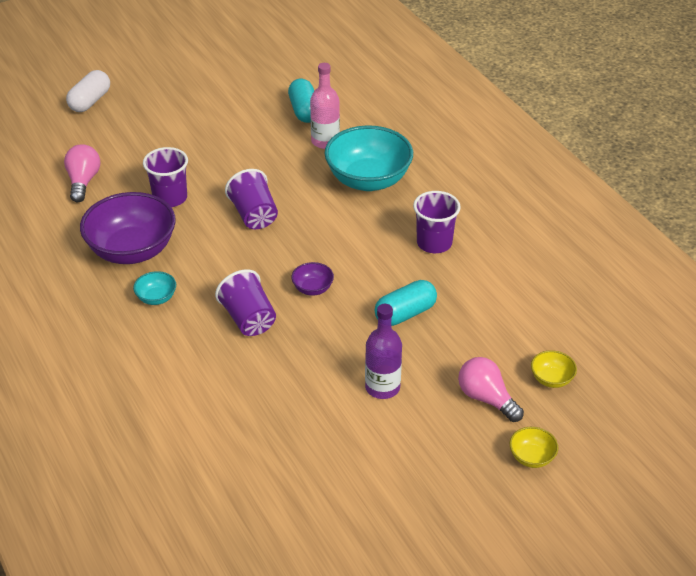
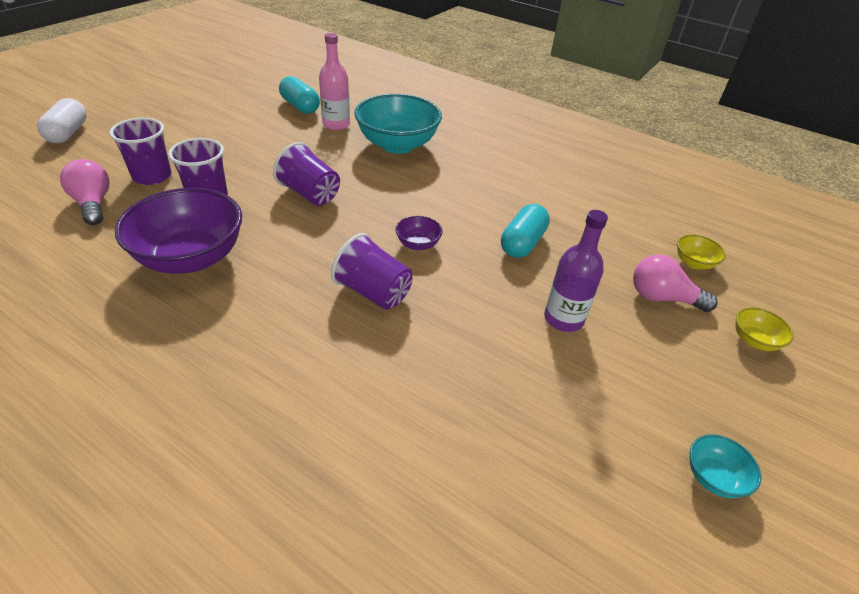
camera: 30 degrees left, 0 degrees up
(156, 298) = (250, 300): turquoise bowl -> turquoise bowl (713, 477)
(434, 243) = (495, 180): purple cup -> purple cup (152, 176)

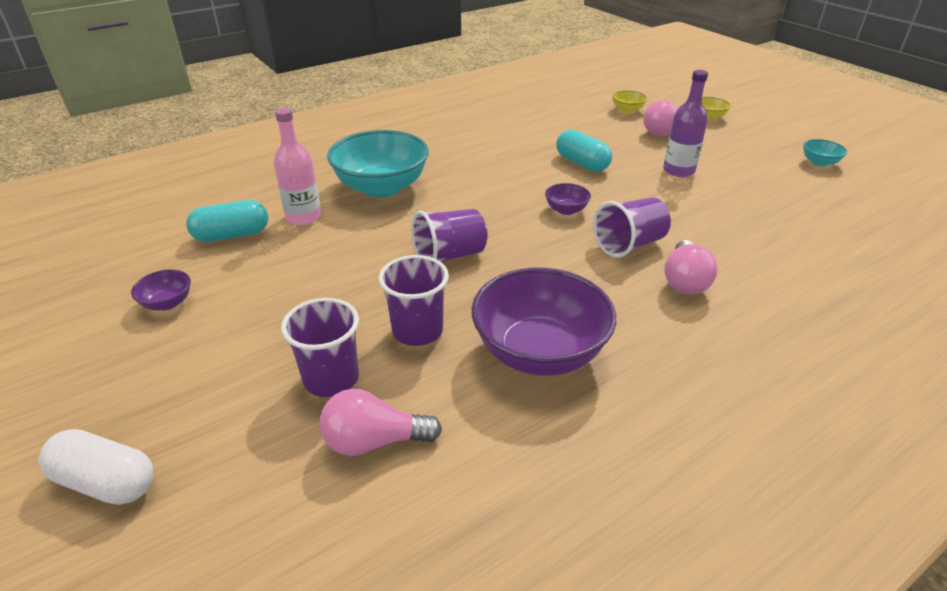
camera: 65 degrees left, 5 degrees down
(218, 107) = (167, 303): none -> purple bowl
(321, 337) = (684, 281): none -> pink light bulb

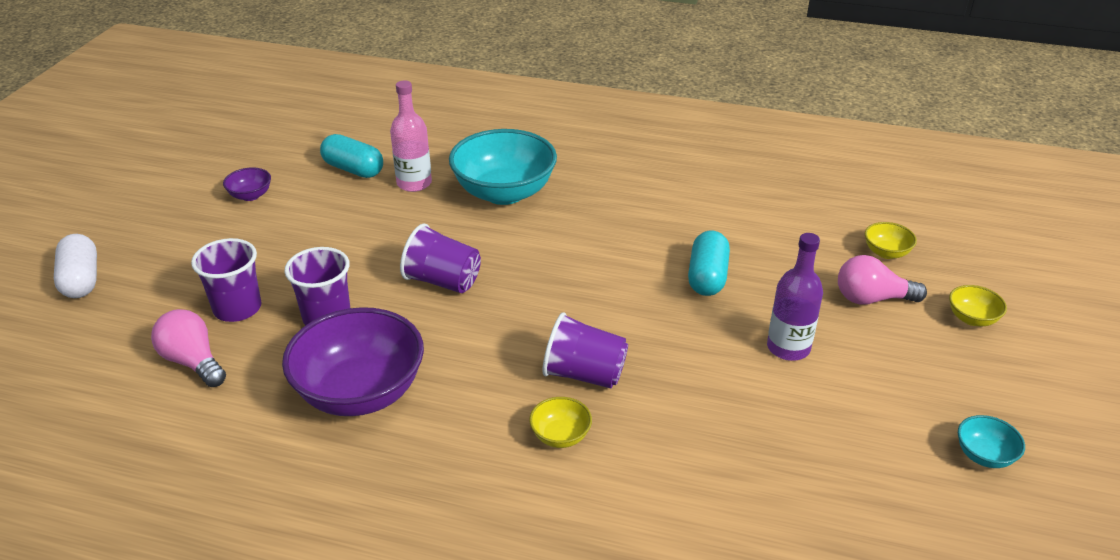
camera: 50 degrees right, 0 degrees up
(566, 210) = (599, 308): purple bowl -> none
(684, 281) = (560, 436): pink light bulb -> yellow bowl

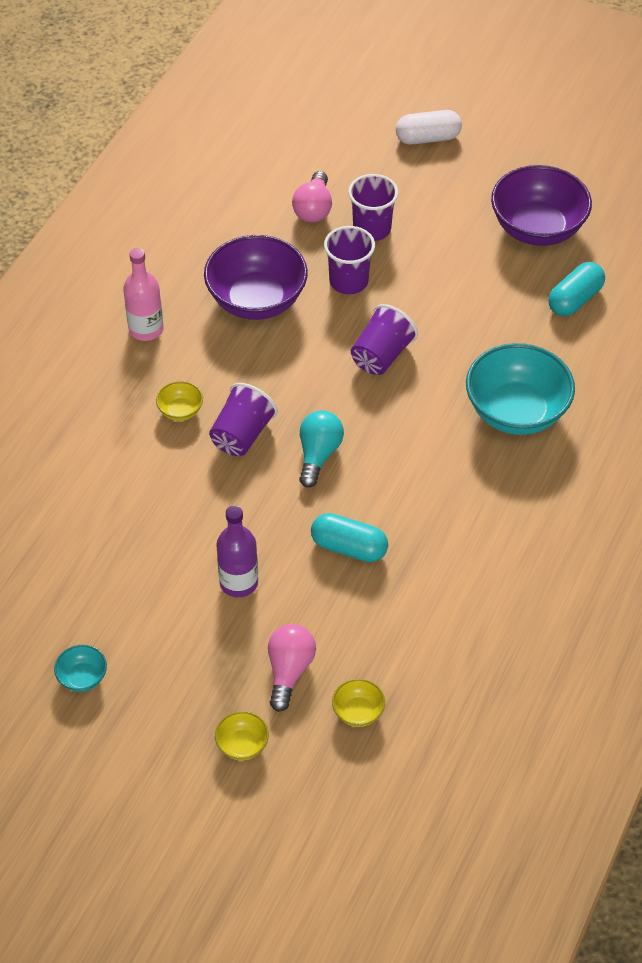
camera: 100 degrees right, 15 degrees up
(193, 362) = (314, 209): pink light bulb -> pink light bulb turned 135 degrees clockwise
(250, 195) = (537, 228): purple bowl -> purple bowl, size x2.29
(414, 183) = (543, 344): pink bottle -> pink bottle (146, 329)
(595, 311) = (318, 455): none -> turquoise light bulb

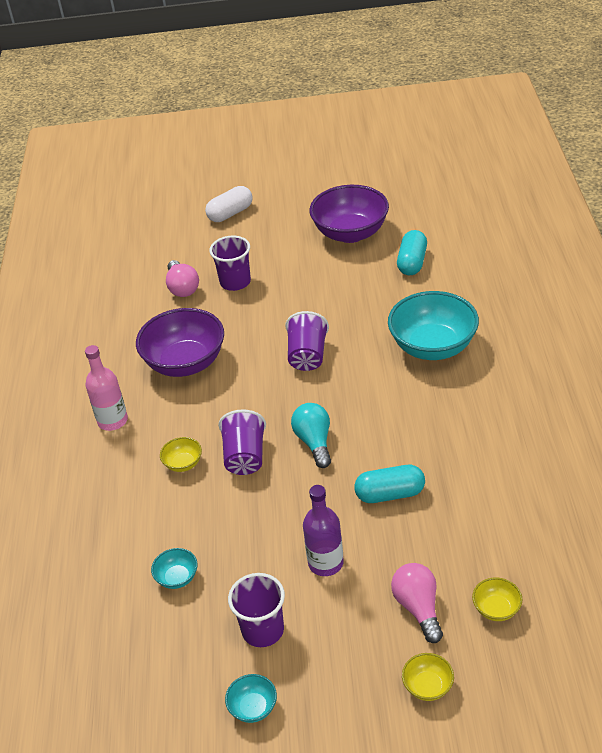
camera: 25 degrees left, 10 degrees down
(99, 523) = (177, 578): none -> turquoise bowl
(348, 281) = (245, 321): purple cup -> purple cup (263, 630)

